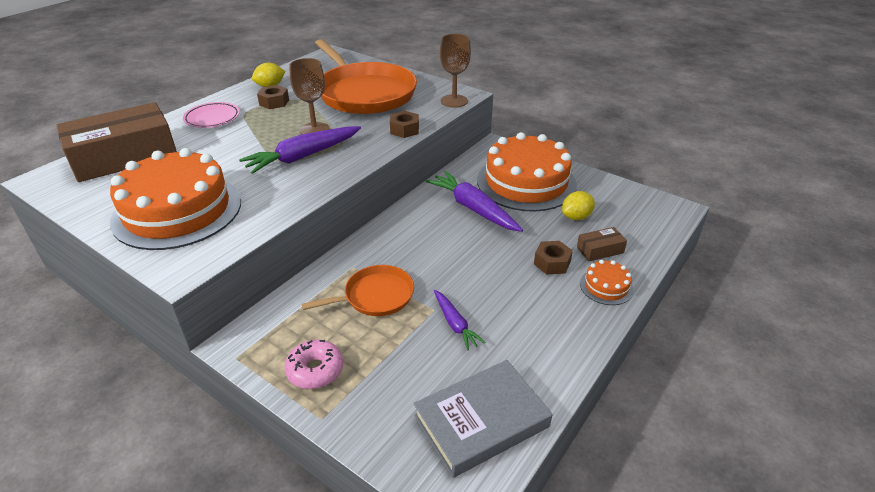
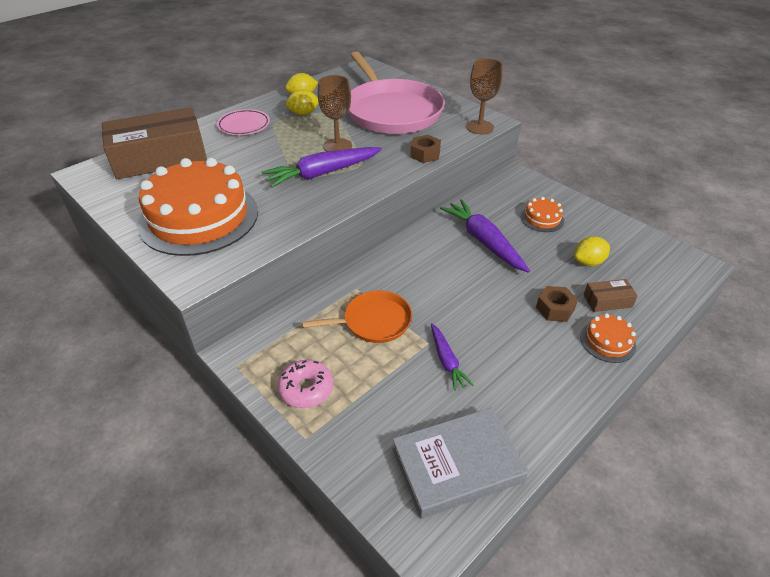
camera: 10 degrees right, 5 degrees up
(274, 102) = (303, 114): brown nut -> yellow lemon
(364, 93) = (391, 111): orange pan -> pink pan
(526, 182) = (542, 219): orange cake -> orange cake, size x0.42

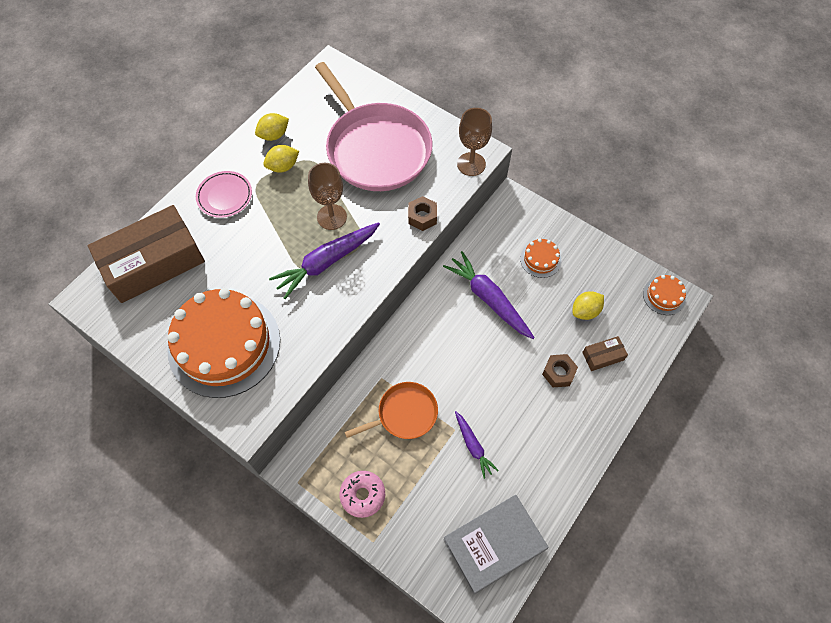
camera: 10 degrees left, 20 degrees up
(607, 341) = (603, 402): orange cake -> orange cake (664, 296)

